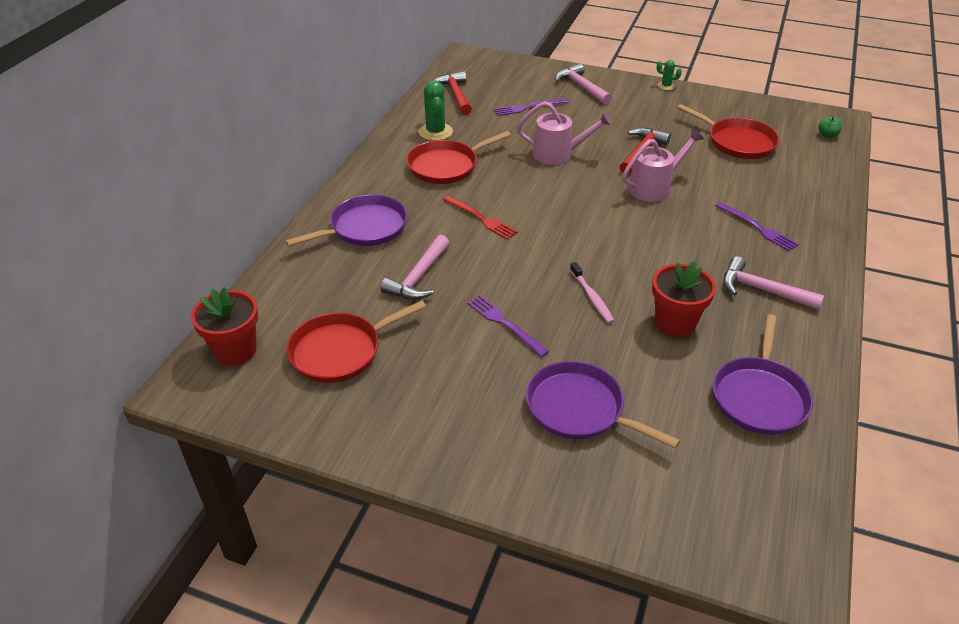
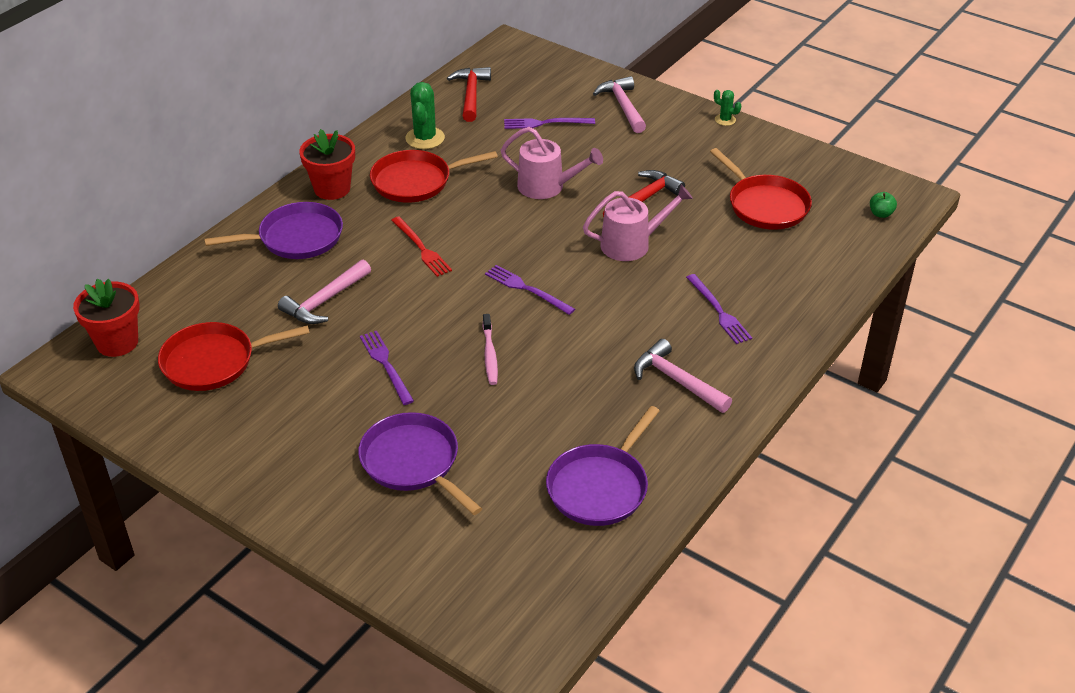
camera: 15 degrees right, 0 degrees up
(590, 237) = (527, 289): none -> purple fork
(675, 323) = (560, 397): red flower pot -> red flower pot (332, 188)

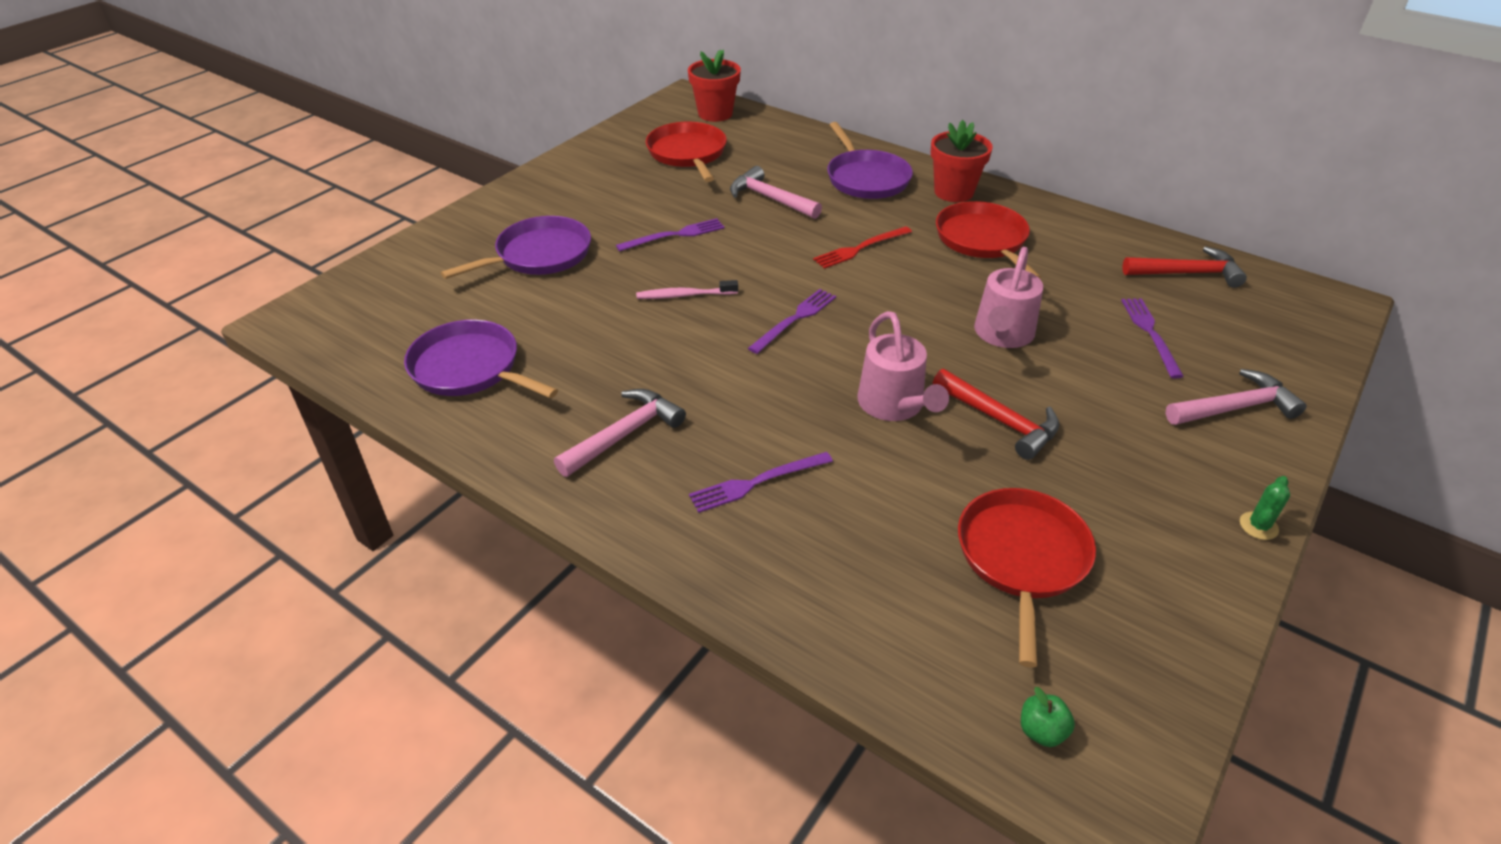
camera: 90 degrees right, 0 degrees up
(425, 138) = (1072, 243): green cactus -> none
(765, 205) = (1022, 558): red pan -> red pan turned 135 degrees clockwise

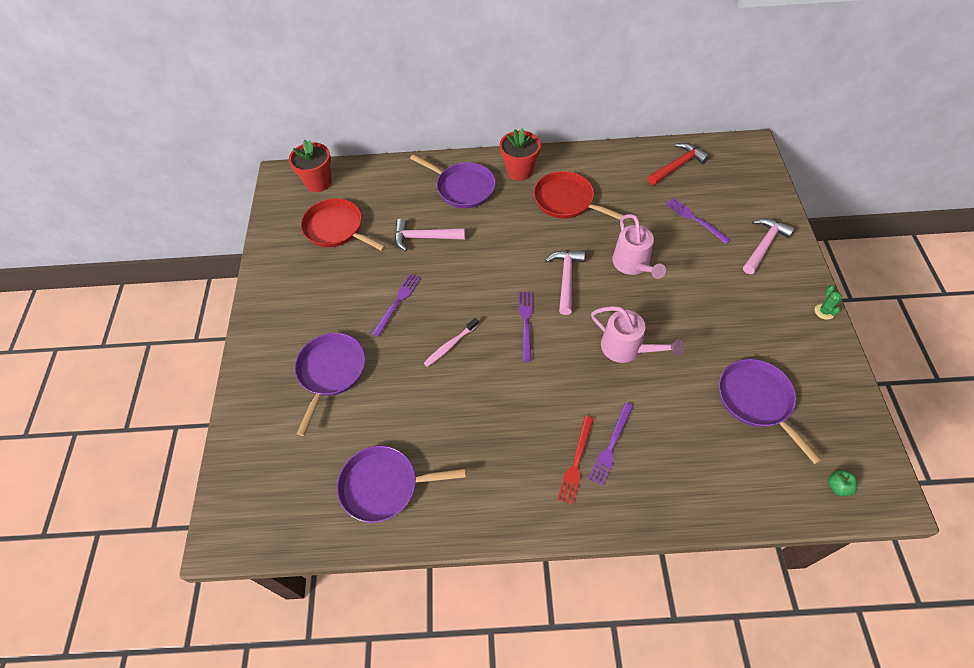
camera: 35 degrees left, 15 degrees up
(624, 434) = (518, 466): pink hammer -> pink hammer (566, 279)
(860, 248) = (510, 246): red fork -> red fork (576, 462)
(999, 420) = (680, 323): red hammer -> none
(1022, 558) = (756, 400): red pan -> purple pan

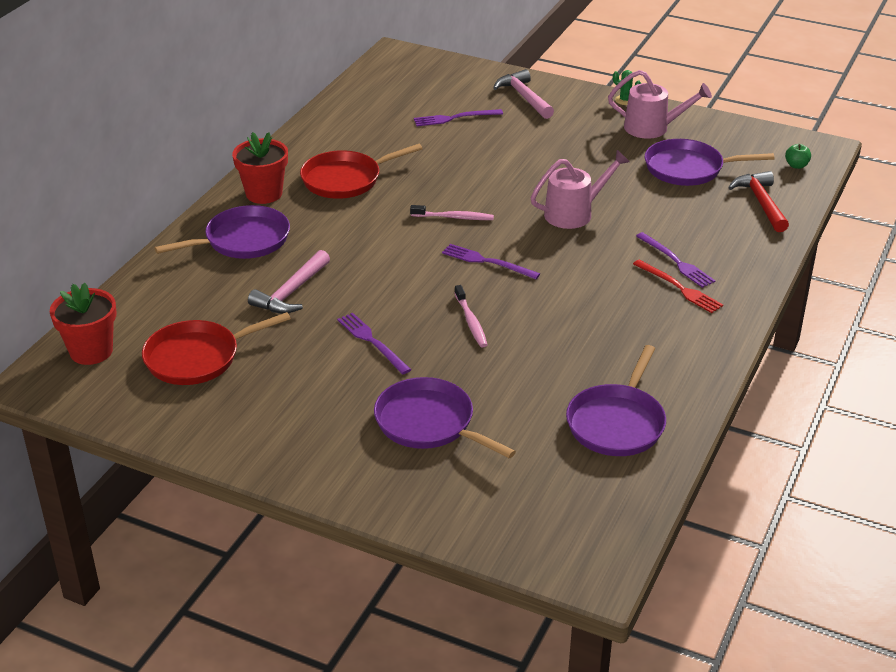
camera: 65 degrees left, 20 degrees down
(566, 279) = (454, 217): pink hammer -> pink toothbrush
(633, 264) = (475, 172): pink watering can -> pink watering can (652, 128)
(677, 166) = (373, 100): red hammer -> red hammer (761, 203)

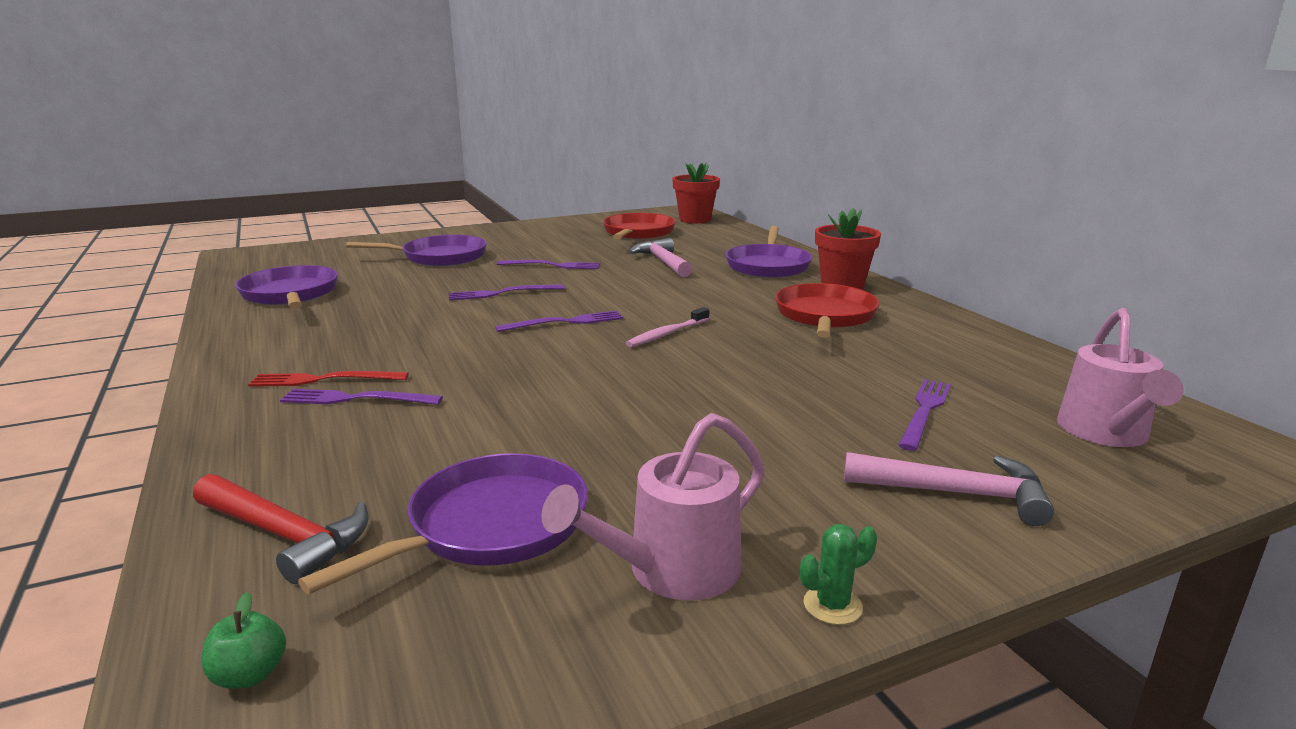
camera: 130 degrees right, 15 degrees down
(471, 322) = (502, 293): pink toothbrush -> purple fork
(574, 213) = (558, 388): pink watering can -> pink watering can (1106, 433)

